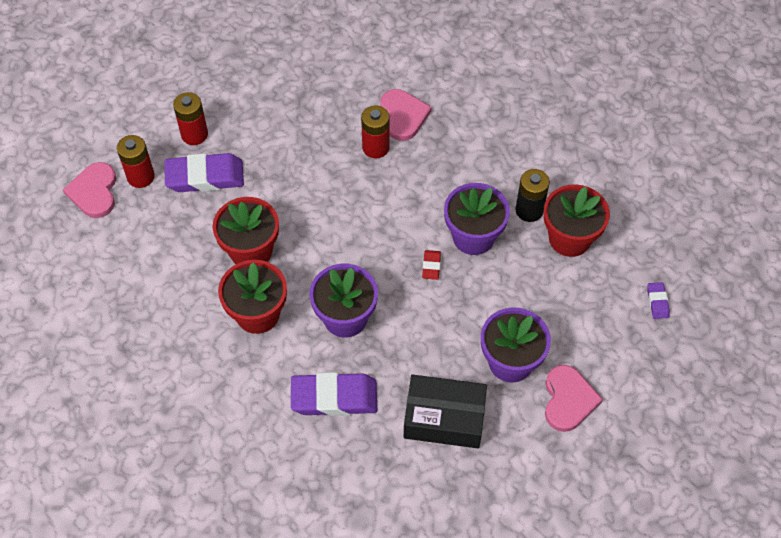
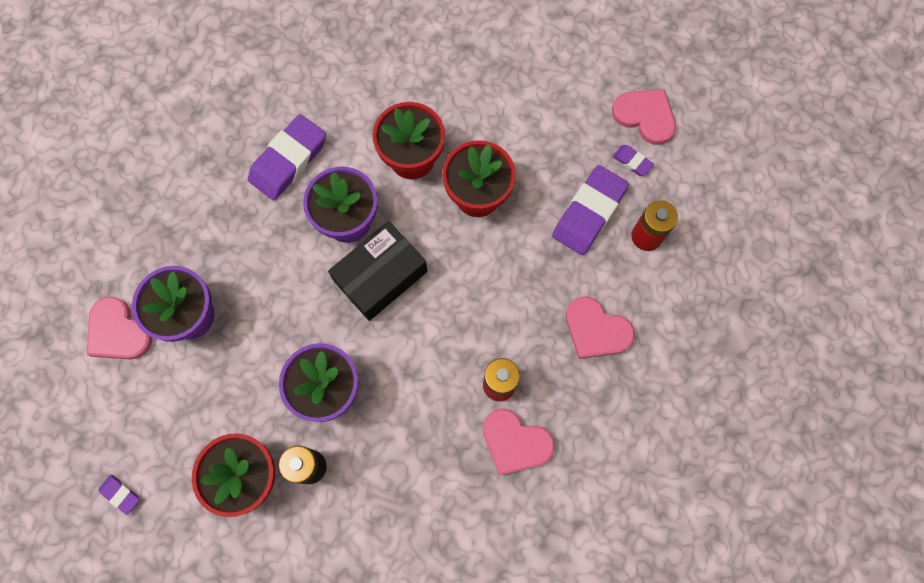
camera: 130 degrees right, 15 degrees up
(141, 177) = (632, 162): red battery -> purple eraser
(289, 121) = (596, 330): none -> pink heart
(431, 266) = (332, 328): red eraser -> none
(444, 418) = (196, 225): black box -> black box (380, 276)

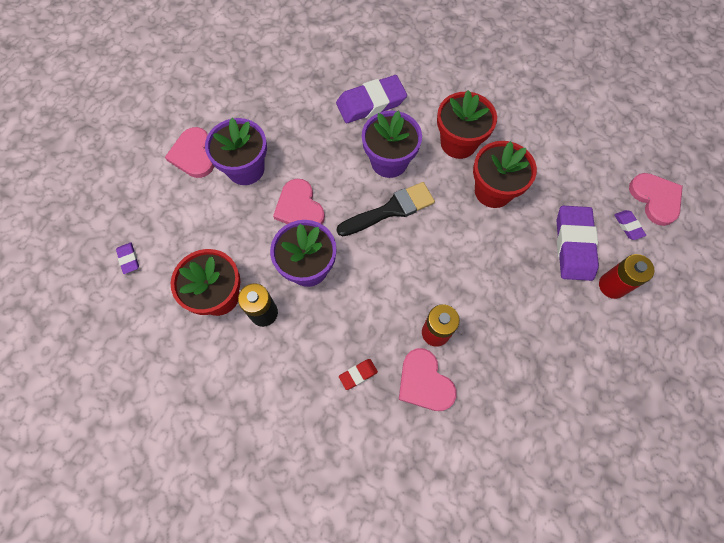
camera: 30 degrees right, 5 degrees down
(380, 276) = (390, 210): black box -> black brush
(445, 473) = (358, 374): none -> red eraser
(589, 213) = (574, 245): purple eraser -> purple eraser turned 60 degrees counterclockwise
(596, 330) = (534, 333): pink heart -> pink heart (299, 207)

